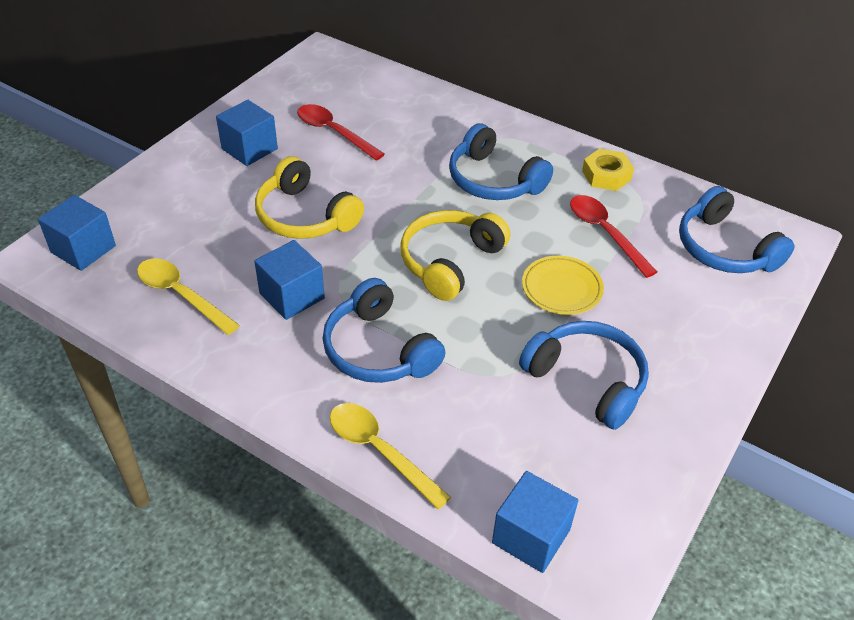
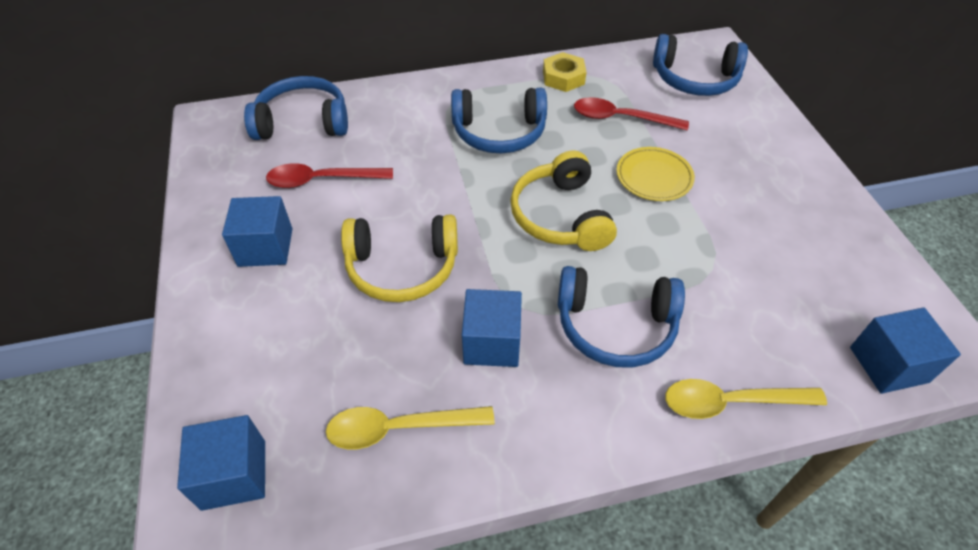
camera: 45 degrees left, 5 degrees up
(587, 380) = (758, 228): blue headphones -> blue headphones (303, 122)

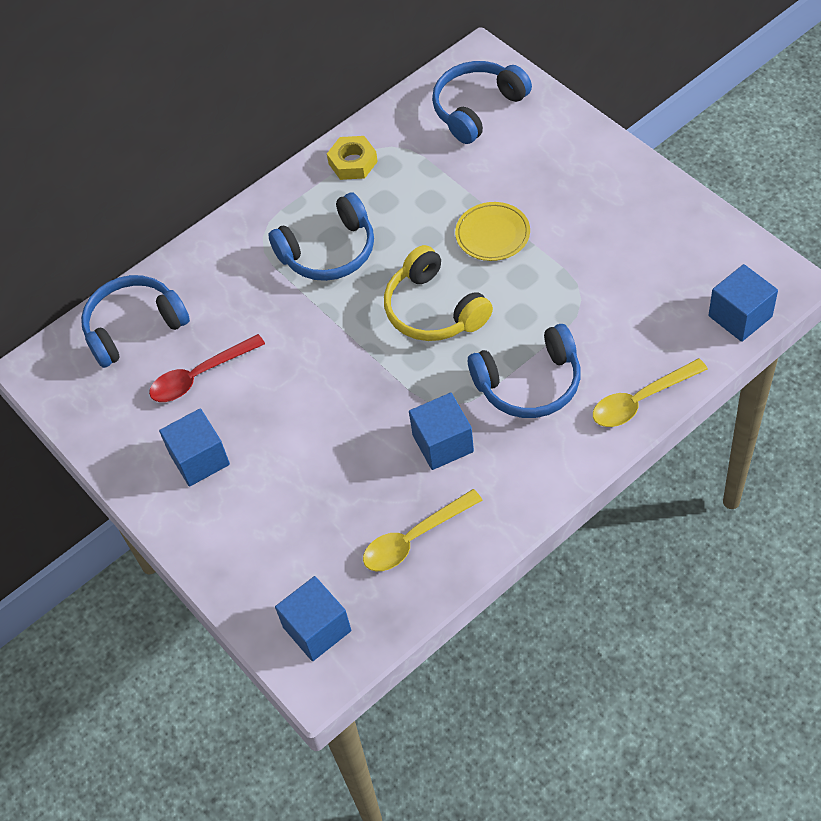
camera: 20 degrees left, 5 degrees up
(402, 267) = (330, 419): yellow headphones -> none
(621, 118) = (432, 185): red spoon -> none
(695, 79) = (477, 108): blue headphones -> blue headphones turned 150 degrees clockwise

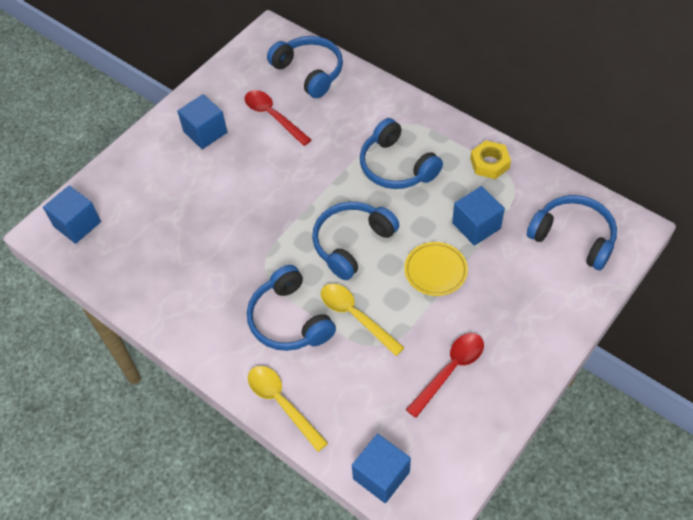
camera: 75 degrees right, 0 degrees up
(414, 538) = (148, 267): yellow spoon -> yellow spoon (355, 316)
(434, 309) = (352, 243): yellow headphones -> blue headphones
(443, 443) = (229, 271): blue cube -> blue cube (476, 226)
(624, 240) = (450, 370): none -> red spoon

